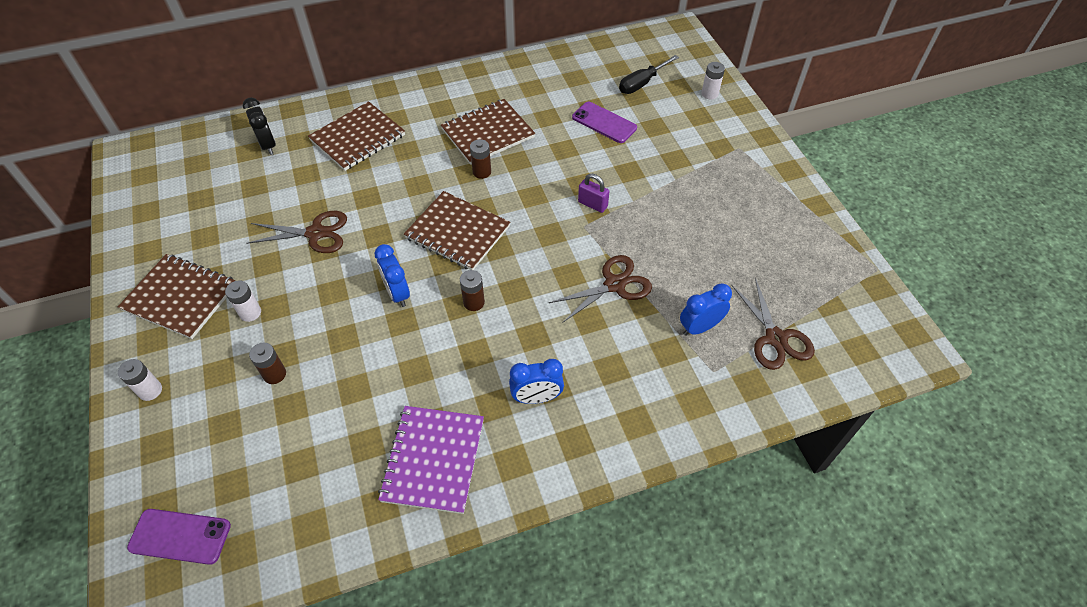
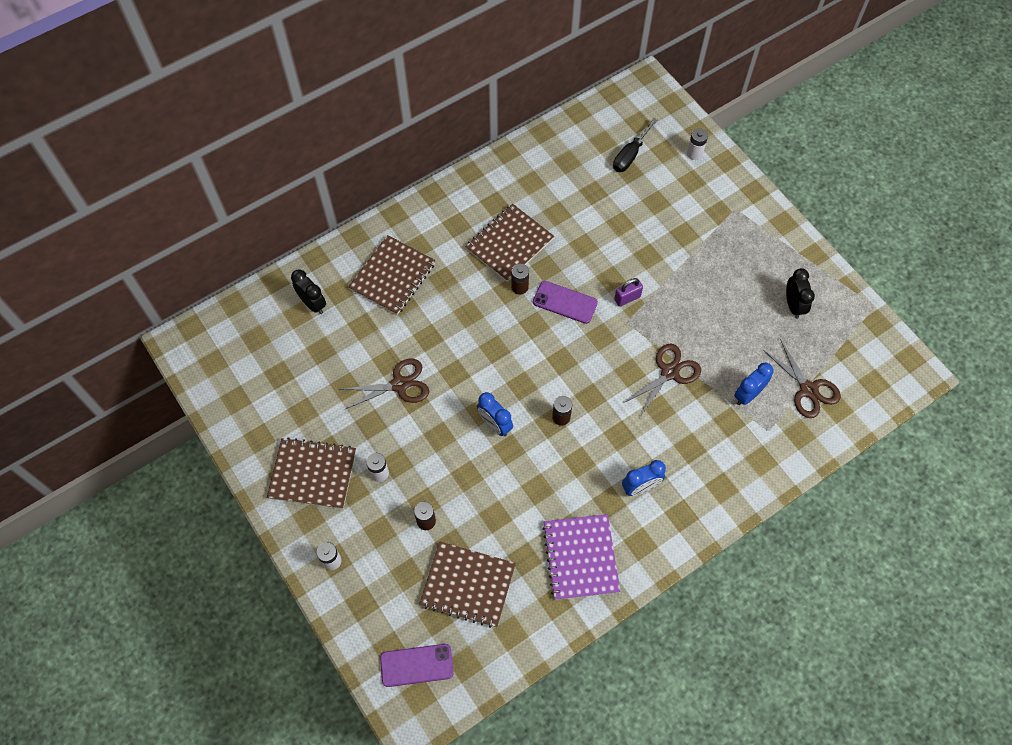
camera: 15 degrees left, 10 degrees up
(457, 232) = (522, 354): brown notebook -> brown notebook (468, 585)
(592, 204) = (627, 298): purple padlock -> purple padlock turned 45 degrees counterclockwise
(604, 123) = (610, 208): purple phone -> purple phone (565, 302)
(780, 248) = (793, 305): none -> black clock

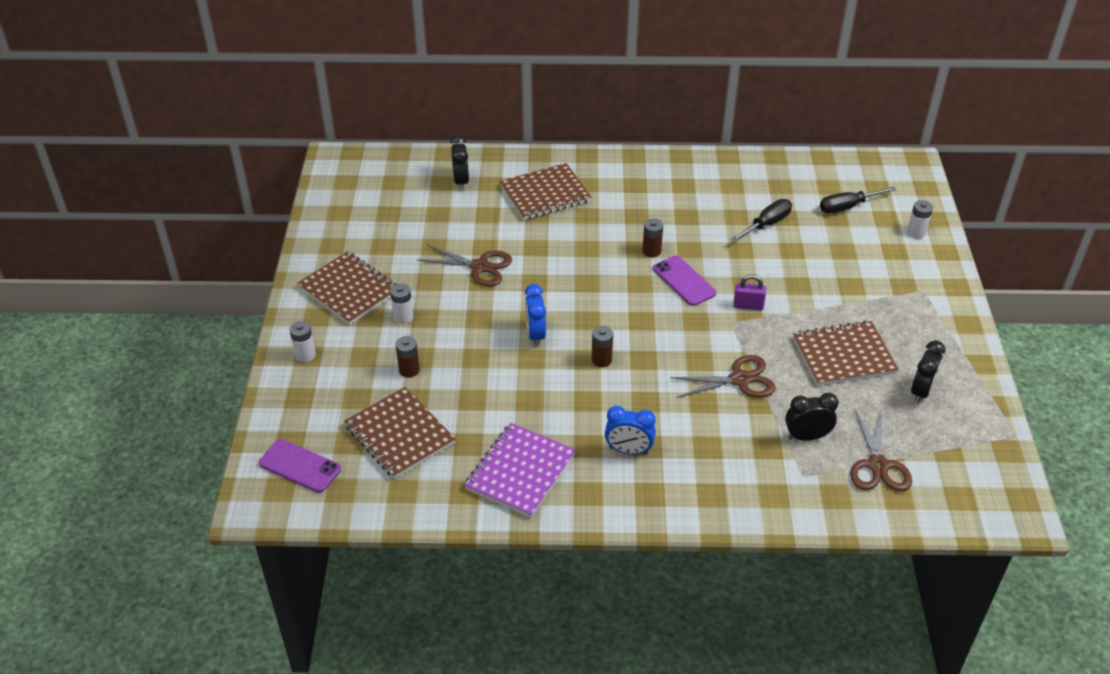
camera: 35 degrees right, 20 degrees down
(509, 244) = (670, 218): brown notebook -> brown notebook (843, 355)
(584, 208) = (766, 224): none -> black screwdriver
(748, 394) = (807, 436): blue clock -> black clock

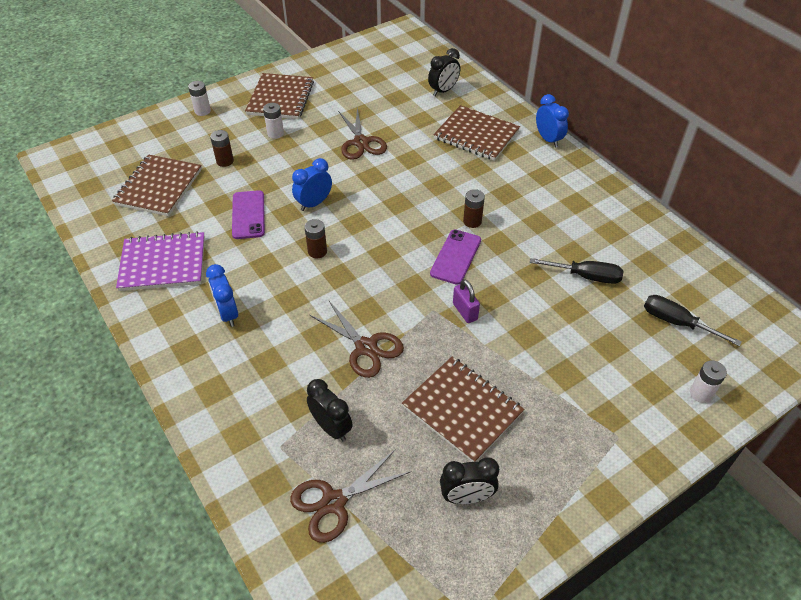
camera: 55 degrees right, 5 degrees up
(300, 466) = (99, 158): purple phone -> purple phone (248, 215)
(594, 158) = (548, 139): none -> blue clock

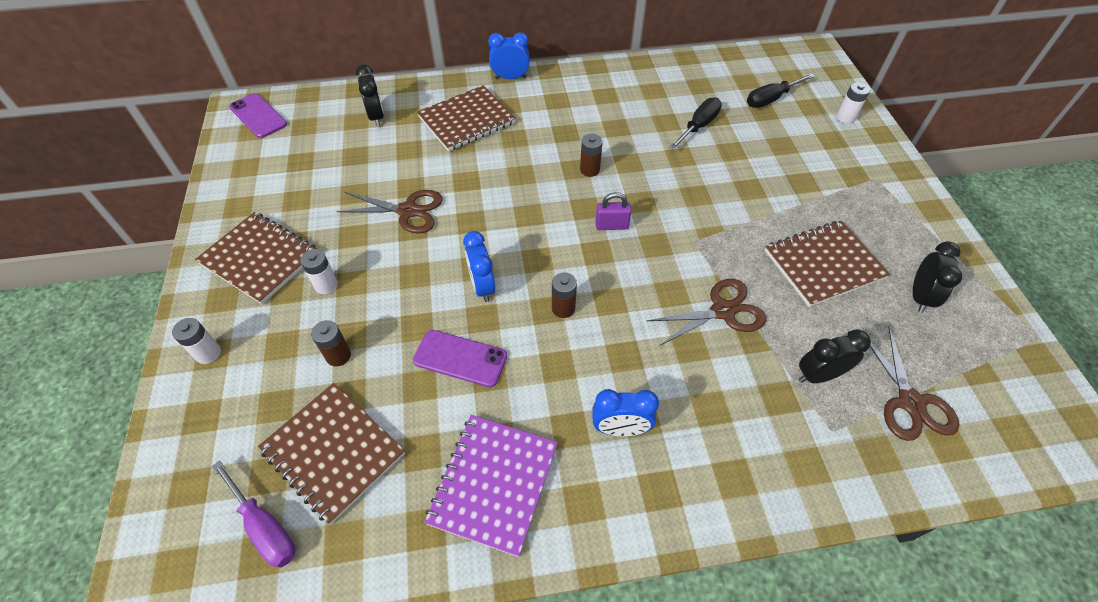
camera: 65 degrees left, 5 degrees up
(105, 181) = (264, 527): none -> purple screwdriver
(456, 257) = (631, 199): purple phone -> purple phone (258, 116)
(465, 311) = (706, 219): purple padlock -> purple padlock (611, 225)

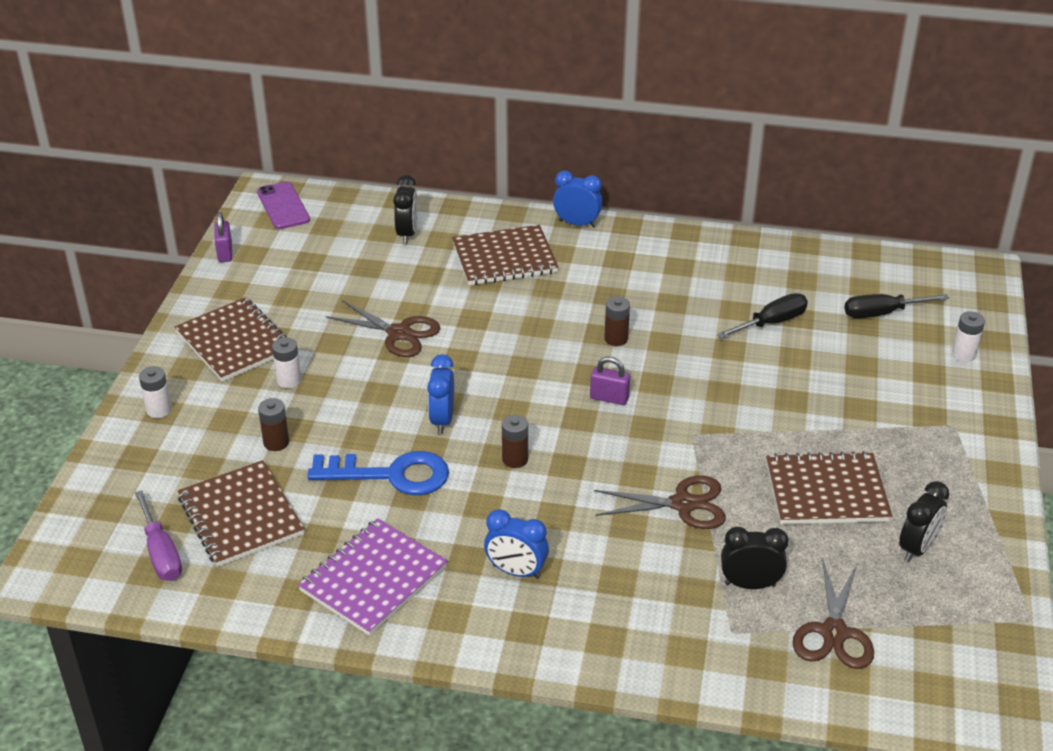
camera: 20 degrees right, 15 degrees down
(220, 172) = (225, 253): none -> purple padlock
(460, 358) = (390, 475): purple phone -> blue key

